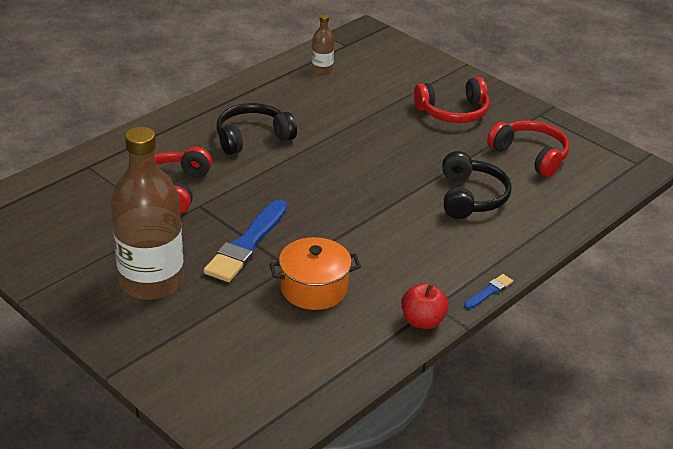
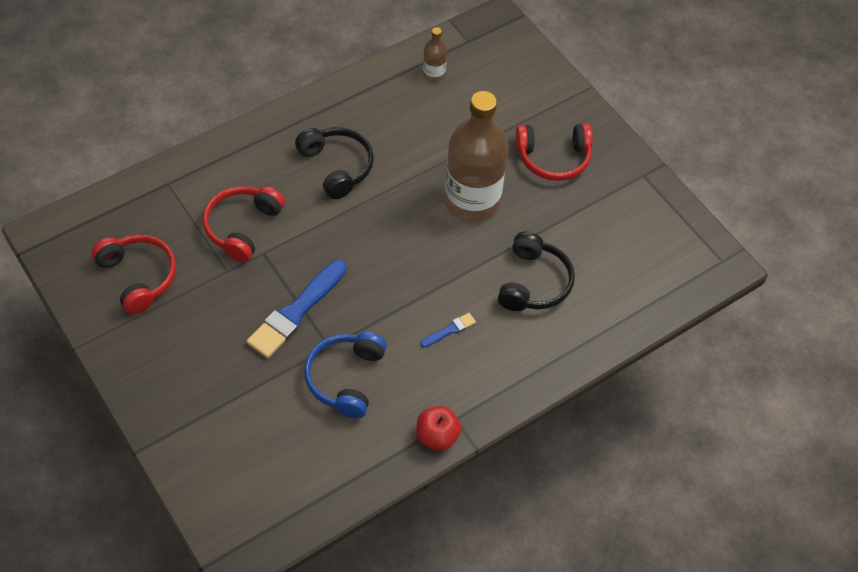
camera: 10 degrees right, 20 degrees up
(151, 281) = (197, 345): brown bottle -> brown bottle (472, 201)
(252, 138) = (337, 166): black headphones -> black headphones turned 75 degrees clockwise
(314, 288) = (346, 378): orange pot -> blue headphones
(489, 291) = (512, 410): blue brush -> blue brush (450, 330)
(530, 155) = (614, 233): red headphones -> red headphones (138, 277)

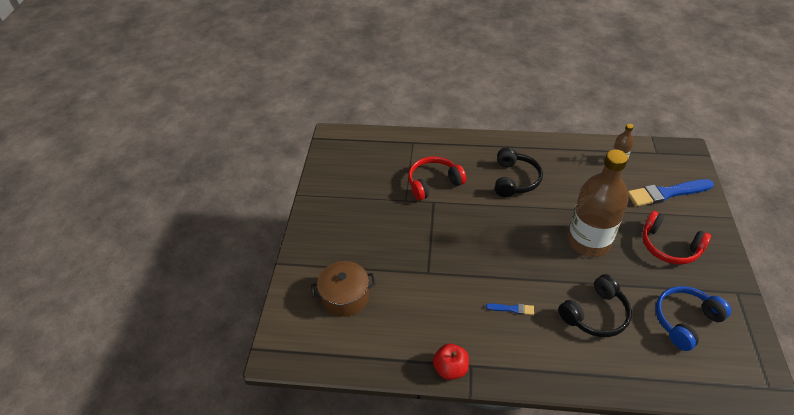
camera: 45 degrees right, 10 degrees down
(138, 277) = (358, 178): red headphones -> none
(258, 436) = (345, 297): none -> brown pot
(296, 312) = (425, 243): blue brush -> blue brush (666, 193)
(346, 378) = (422, 297): blue headphones -> blue headphones (685, 321)

